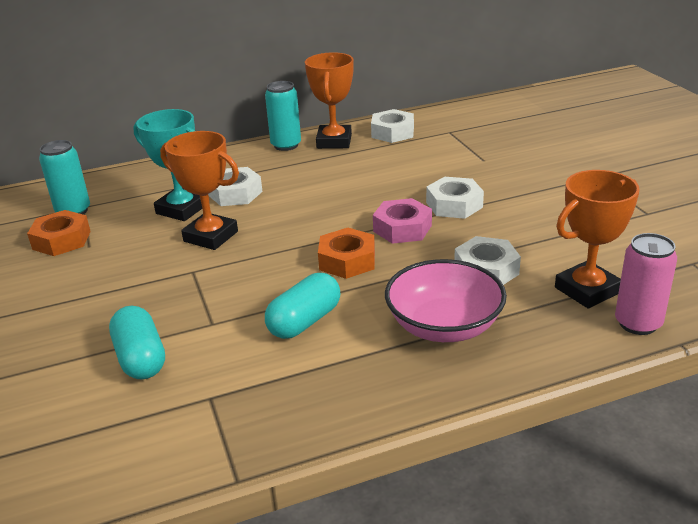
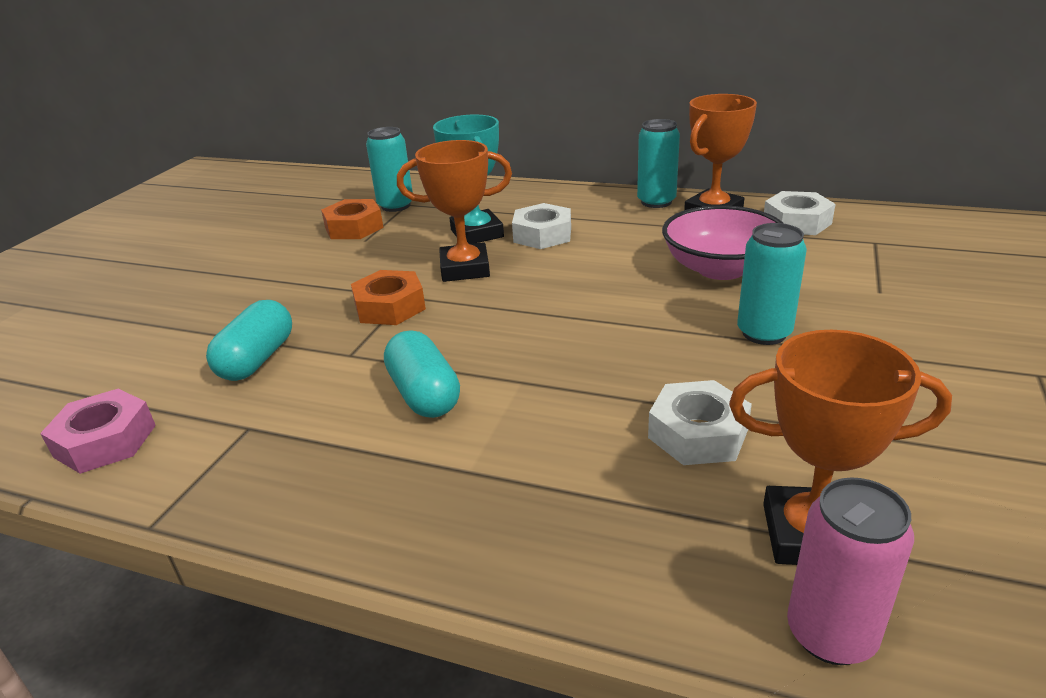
camera: 40 degrees right, 0 degrees up
(211, 236) = (465, 269): orange trophy -> orange trophy turned 75 degrees counterclockwise
(304, 321) = (424, 394): turquoise capsule -> turquoise capsule turned 75 degrees clockwise
(347, 260) = (553, 347): orange nut -> orange nut (390, 307)
(402, 228) = (661, 336): pink nut -> pink nut (105, 441)
(444, 326) = (552, 478): pink bowl -> pink bowl (720, 268)
(454, 205) = (764, 333): white nut -> turquoise can

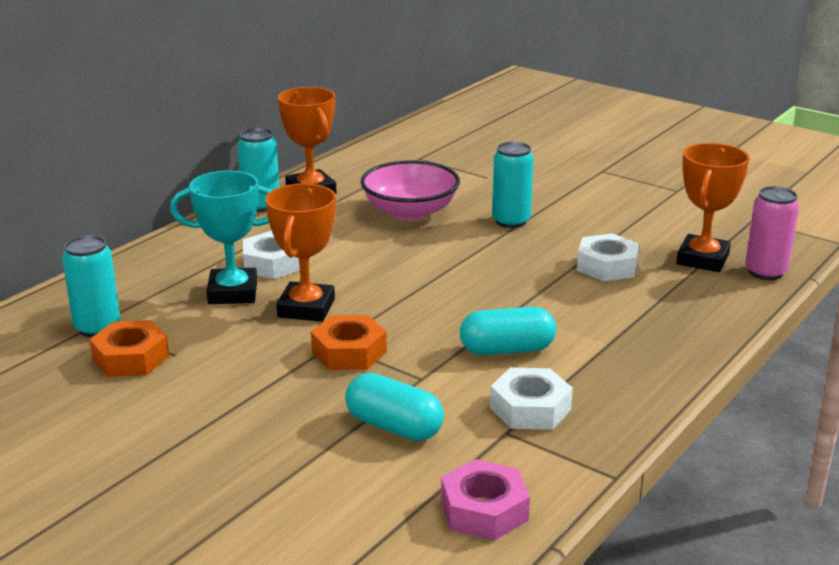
camera: 75 degrees left, 5 degrees down
(796, 222) = (362, 170): white nut -> white nut (530, 408)

